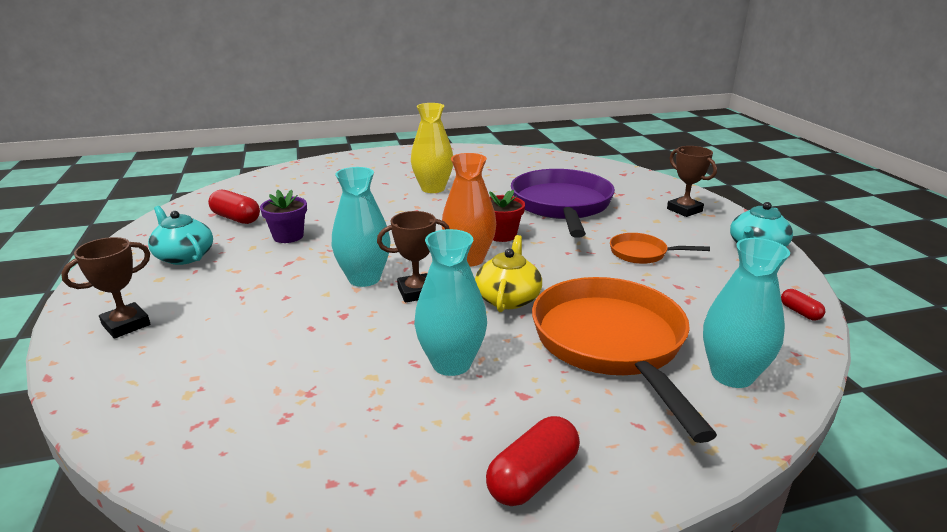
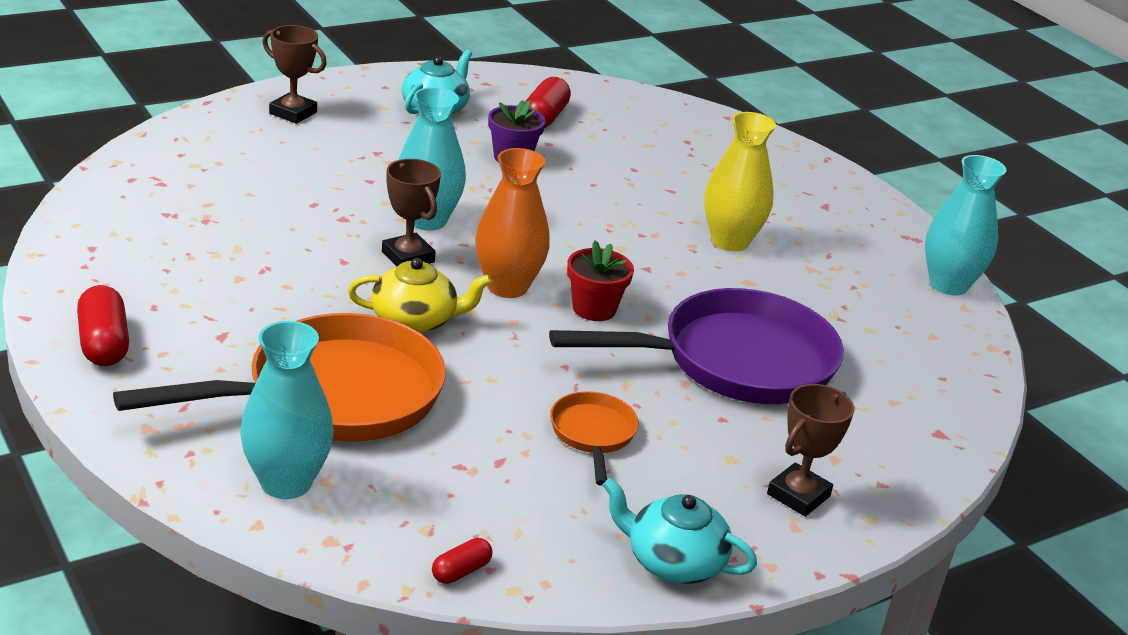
camera: 70 degrees right, 5 degrees up
(451, 363) = (268, 290): turquoise vase -> turquoise vase (948, 285)
(532, 477) = (104, 343): red capsule -> red capsule turned 45 degrees clockwise

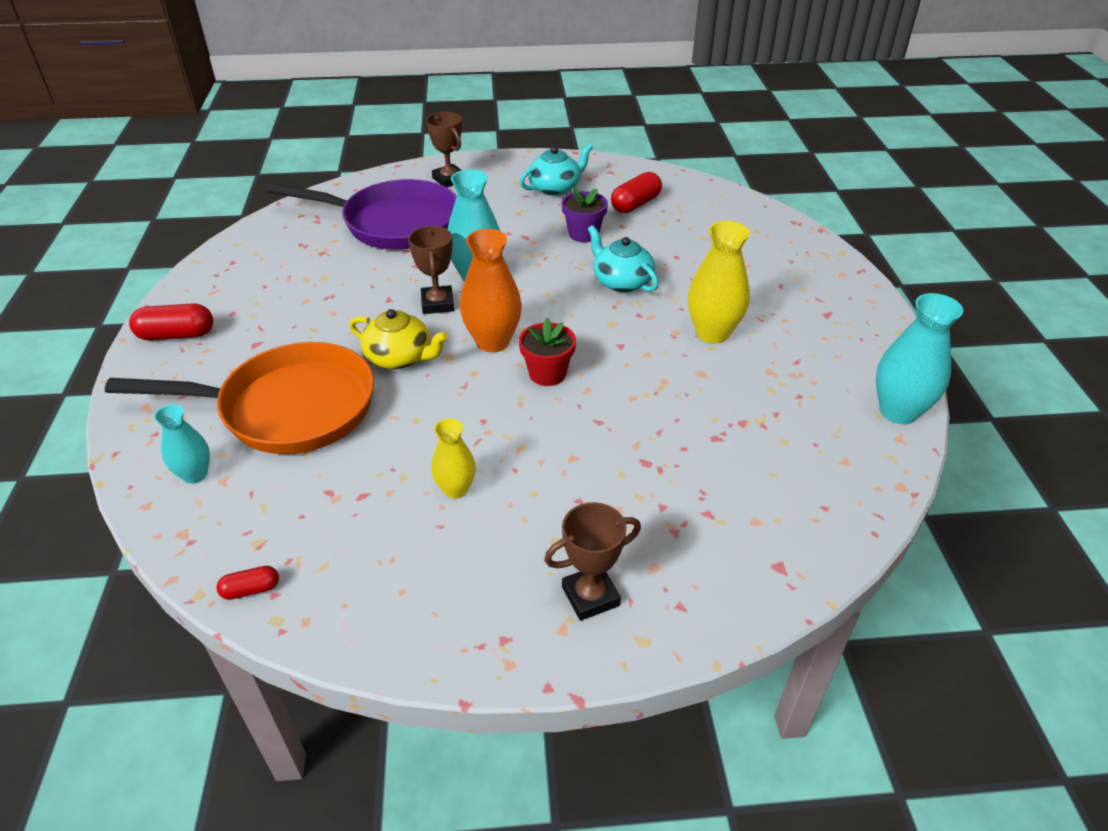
camera: 30 degrees right, 10 degrees up
(104, 343) = (176, 335): red capsule -> red capsule turned 75 degrees clockwise
(286, 482) = (195, 474): turquoise vase -> turquoise vase, size x0.60
(593, 435) = (456, 489): orange pan -> yellow vase
(673, 562) = (426, 632): turquoise teapot -> turquoise teapot (621, 282)
(735, 361) = (632, 447): purple pan -> purple pan (393, 223)

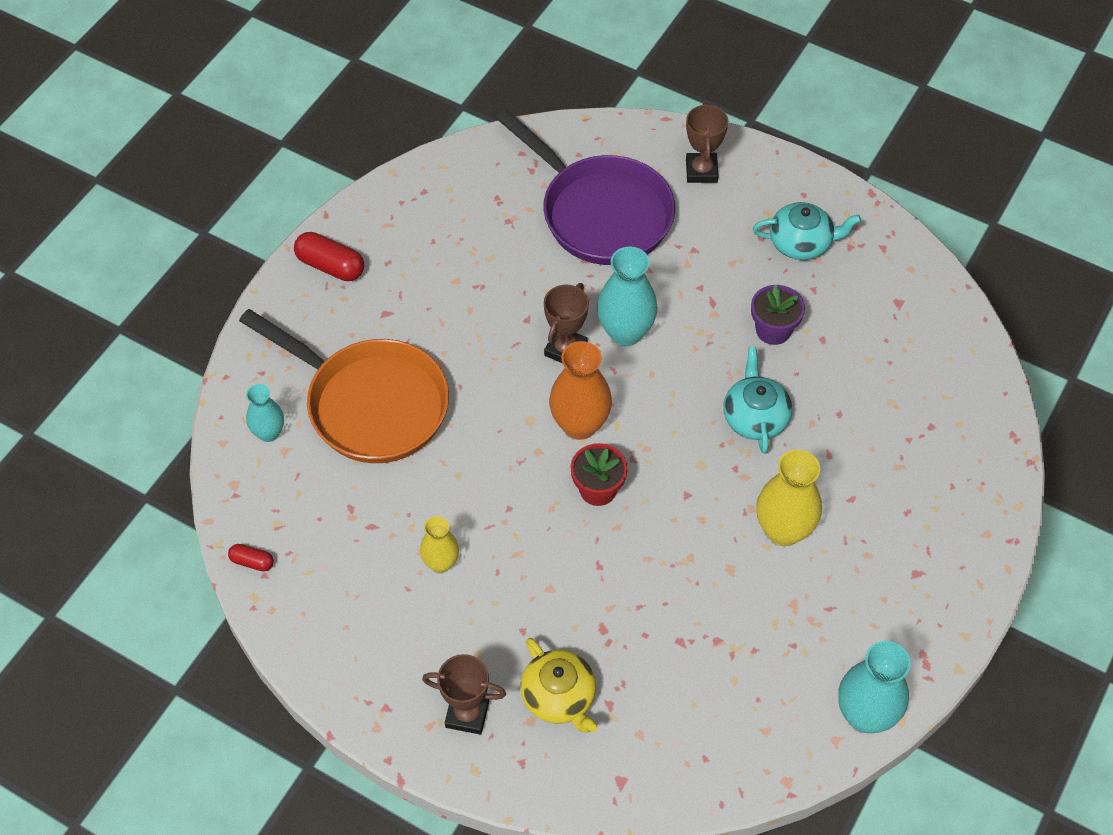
camera: 35 degrees right, 15 degrees up
(400, 357) = (490, 398): yellow teapot -> yellow teapot (559, 697)
(635, 204) = (865, 314): red capsule -> none

